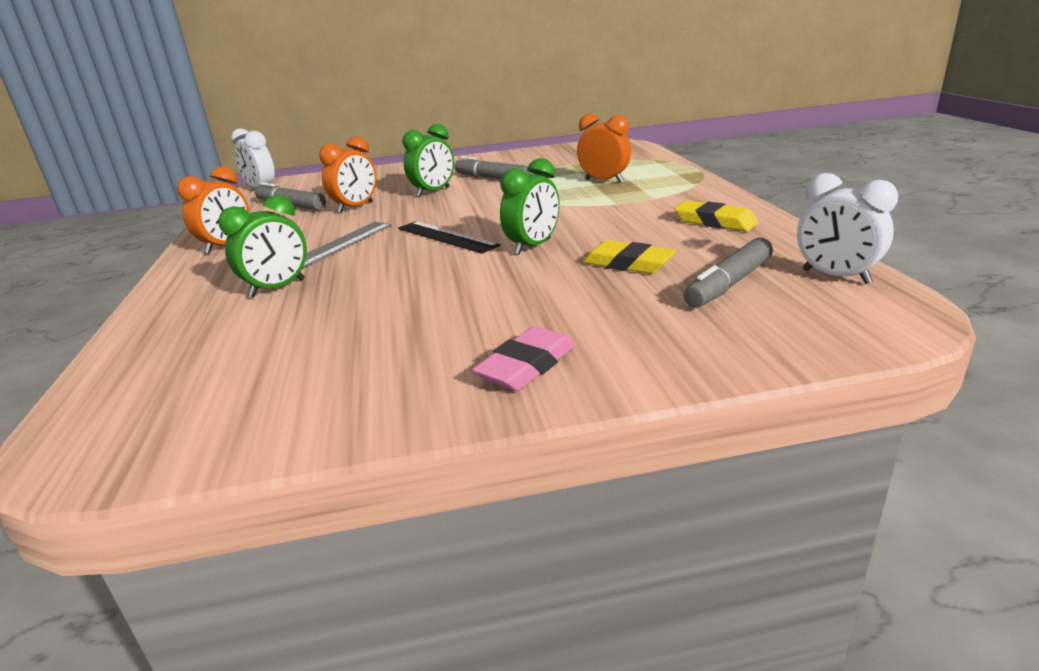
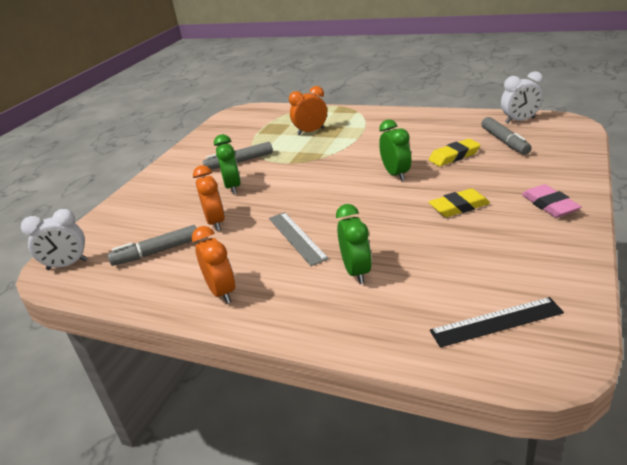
camera: 55 degrees left, 5 degrees up
(446, 237) = (340, 197): black ruler -> black ruler (496, 322)
(715, 222) = (424, 124): yellow eraser -> yellow eraser (459, 207)

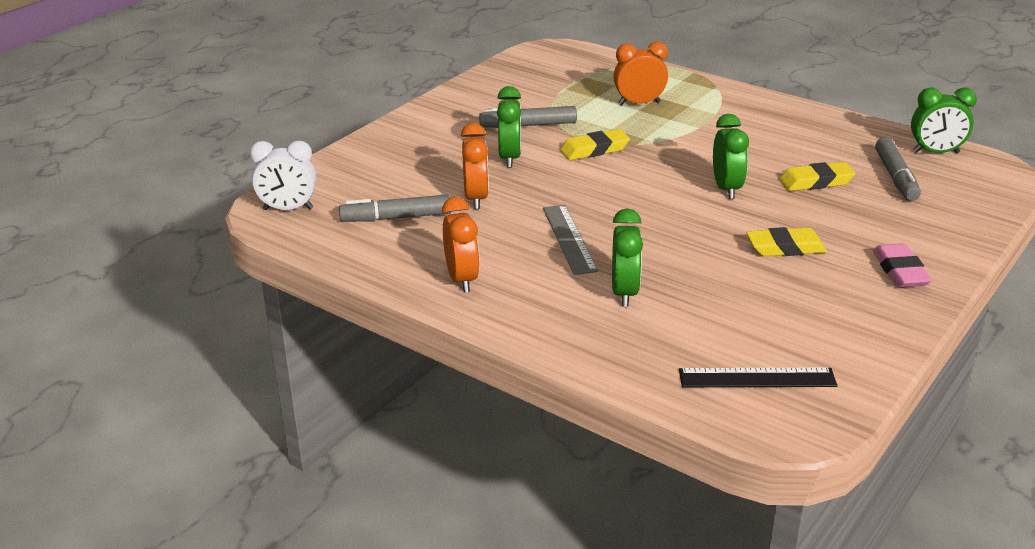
camera: 10 degrees right, 0 degrees up
(292, 168) = (594, 150): none -> yellow eraser
(520, 121) = (936, 152): white clock -> green clock

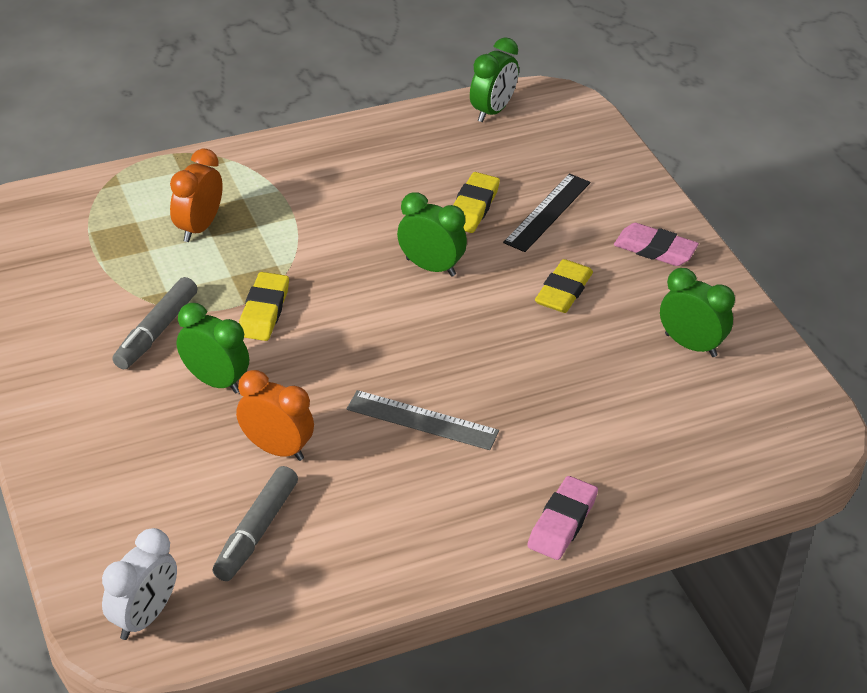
camera: 60 degrees left, 10 degrees up
(462, 279) = (428, 535): orange clock -> none
(537, 330) = (562, 523): none -> pink eraser
(624, 293) = (549, 432): green clock -> green clock (690, 345)
(757, 378) = (738, 421): black ruler -> black ruler (547, 212)
(896, 177) = (510, 158): grey marker -> none

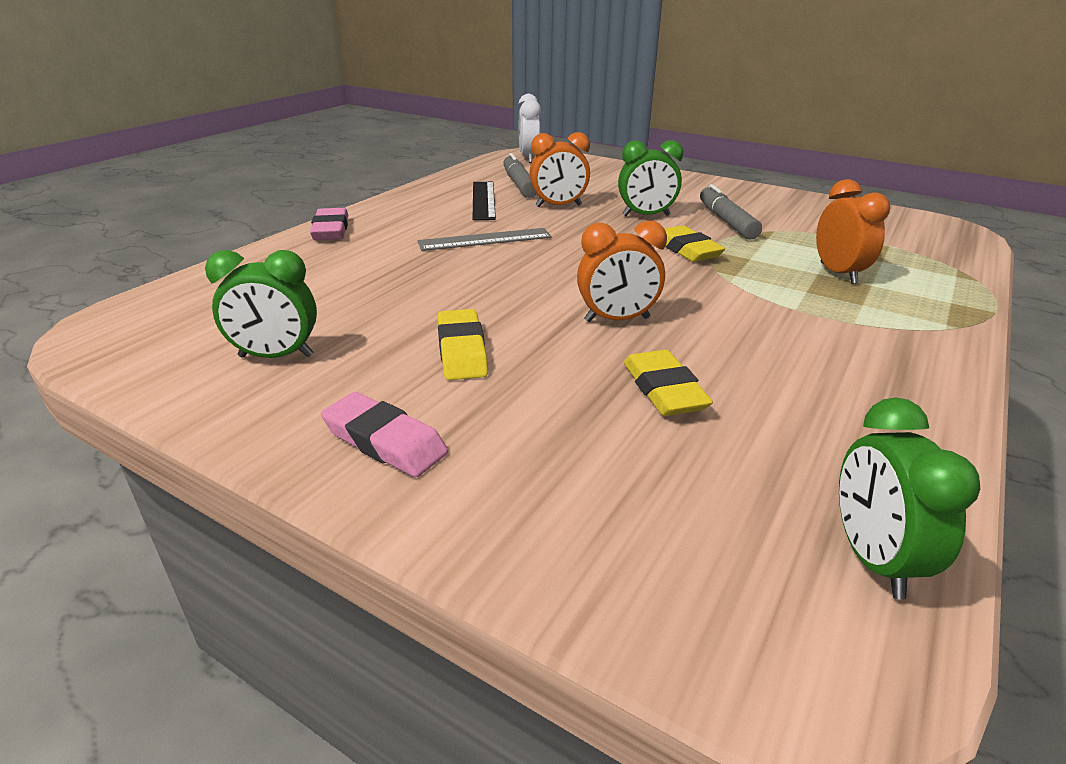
camera: 145 degrees right, 10 degrees down
(430, 267) = (617, 319): green clock -> orange clock
(547, 212) = (574, 425): black ruler -> black ruler (483, 200)
(655, 250) = (385, 441): pink eraser -> pink eraser turned 45 degrees clockwise

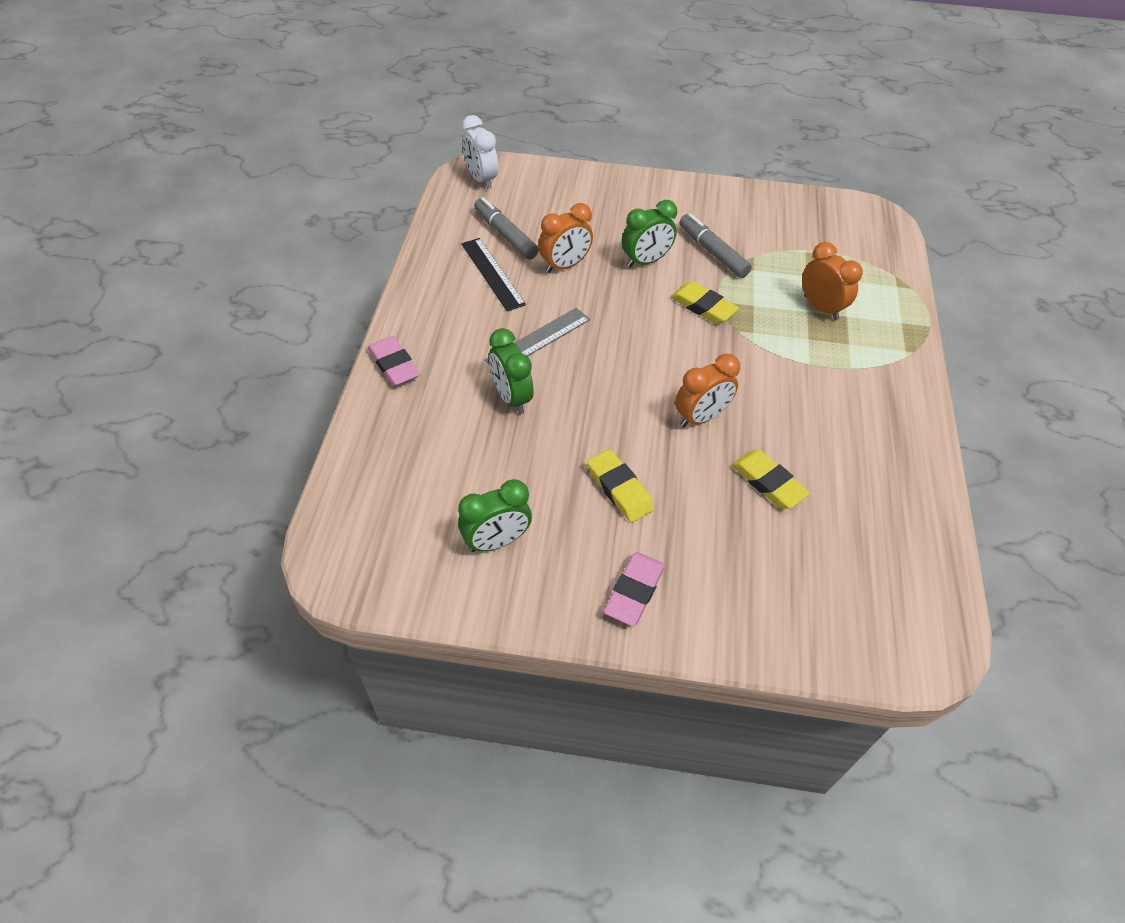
camera: 25 degrees left, 20 degrees up
(385, 441) = (634, 591): pink eraser -> pink eraser turned 75 degrees counterclockwise
(872, 558) = (924, 576): green clock -> green clock (511, 397)

